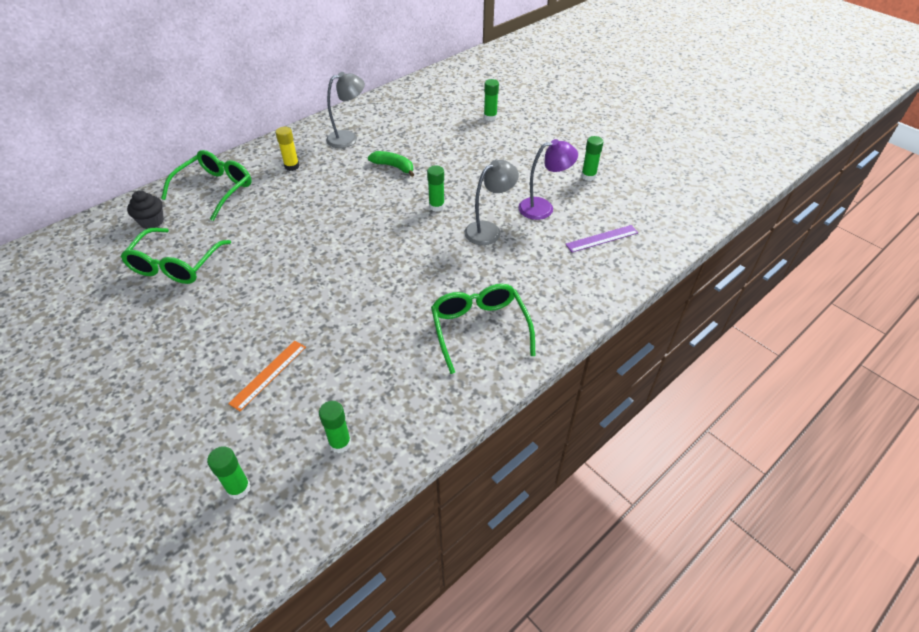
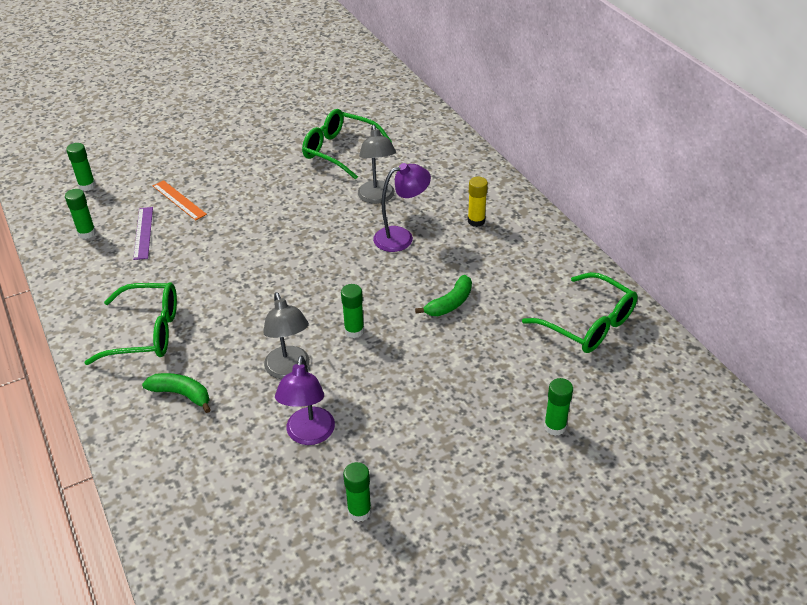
camera: 105 degrees right, 5 degrees down
(152, 221) = (409, 135): black cupcake -> none
(216, 189) = (449, 170): green glasses -> green glasses (588, 324)
(318, 201) = (401, 237): none -> purple lamp
(348, 138) = (527, 269): grey lamp -> grey lamp (377, 197)
(538, 282) = (181, 394): none -> green banana
(602, 238) = (221, 481): purple ruler -> purple ruler (143, 232)

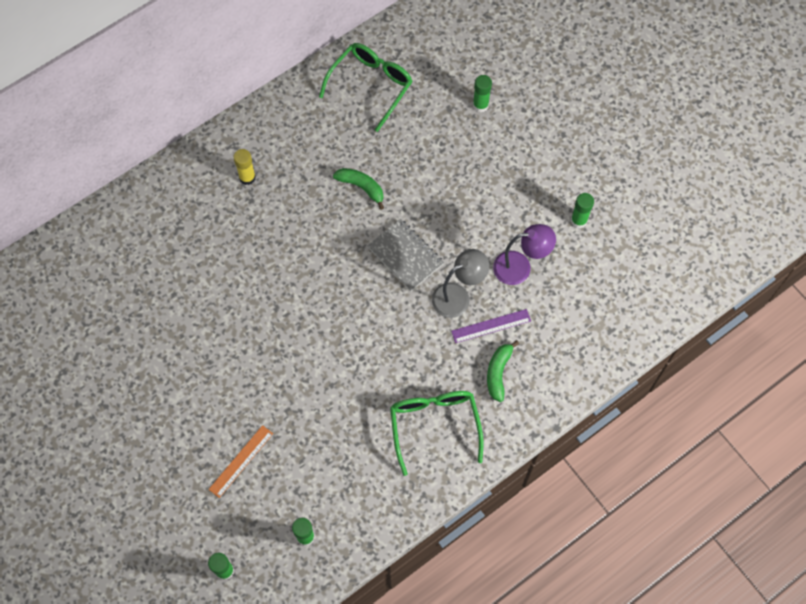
camera: 100 degrees left, 25 degrees up
(143, 232) = (298, 478): purple ruler -> purple ruler (491, 326)
(339, 151) = (139, 320): green glasses -> none
(354, 331) = (405, 256): green glue stick -> grey notebook
(377, 197) = (219, 268): grey lamp -> none
(401, 237) = (278, 237): purple lamp -> none

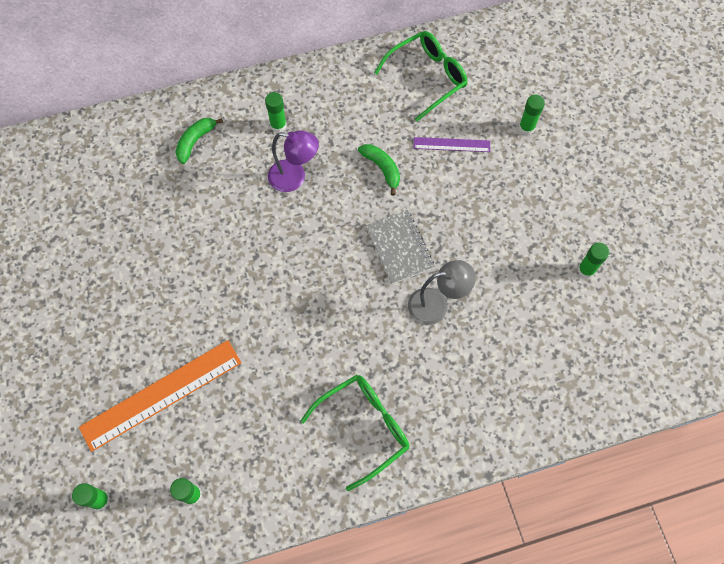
camera: 20 degrees right, 0 degrees up
(241, 461) = (161, 394): orange ruler -> orange ruler, size x1.93
(247, 177) = (278, 125): yellow glue stick -> green glue stick
(434, 425) = (364, 427): green glasses -> green glasses turned 45 degrees clockwise
(491, 326) = (458, 346): purple ruler -> purple ruler (451, 144)
(498, 372) = (449, 396): green banana -> green banana (195, 141)
(520, 267) = (509, 297): purple lamp -> purple lamp (294, 178)

